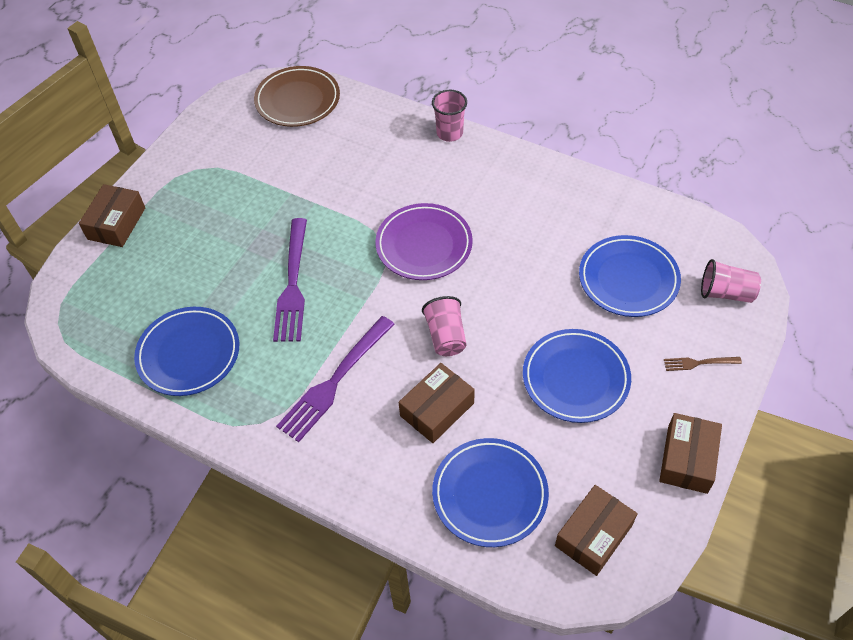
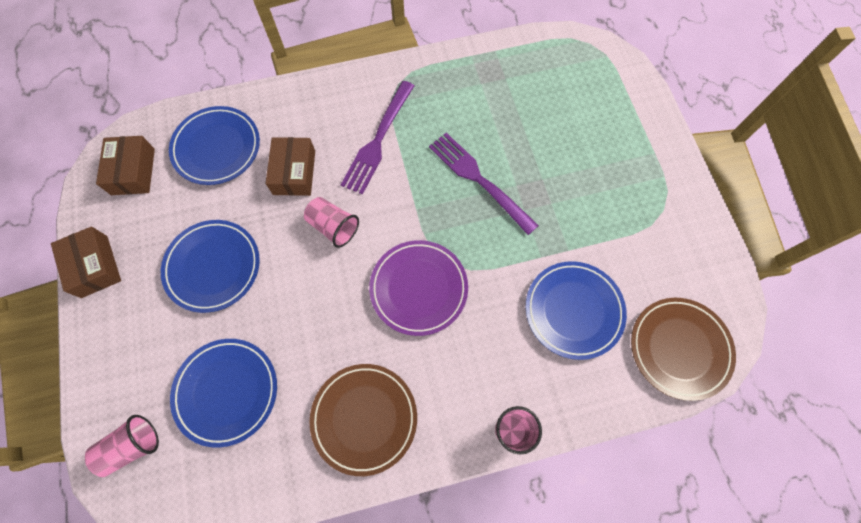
camera: 135 degrees right, 15 degrees up
(116, 223) = (652, 125): brown box -> none
(189, 354) = (488, 86): blue plate -> blue plate (573, 310)
(335, 381) = (378, 140): purple fork -> purple fork turned 150 degrees counterclockwise
(539, 199) = (364, 418): none -> brown plate
(699, 363) = (123, 354): brown fork -> none

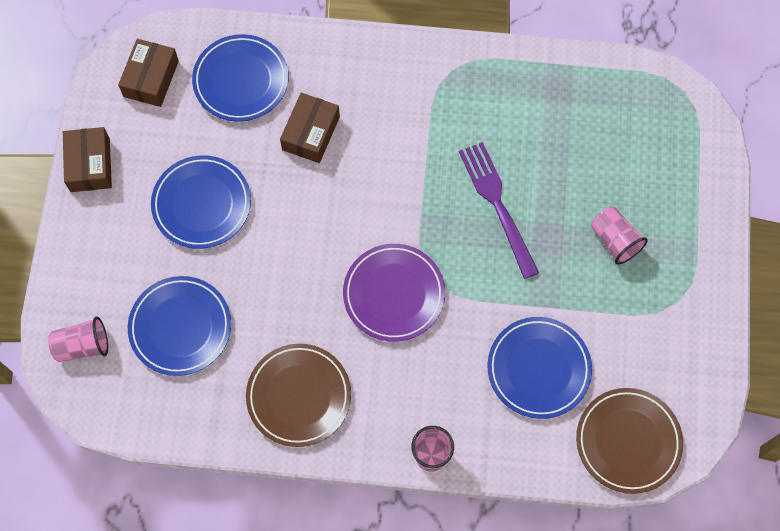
camera: 20 degrees right, 0 degrees up
(333, 227) = (331, 203): pink cup -> pink cup (614, 240)
(378, 140) = (408, 127): purple fork -> none

